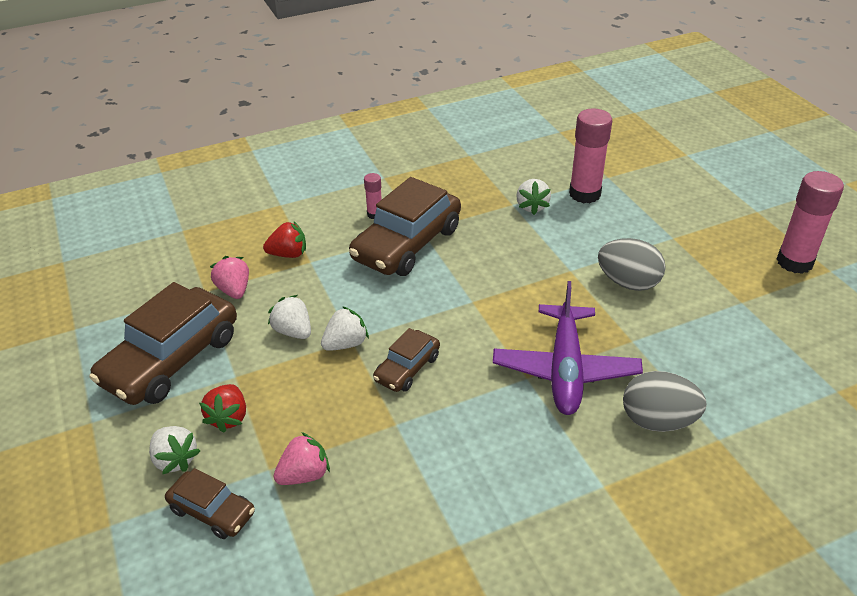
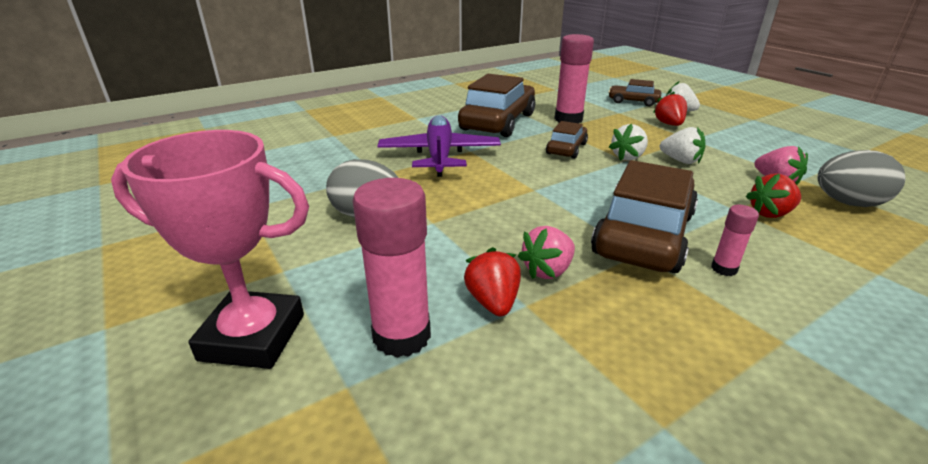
camera: 170 degrees right, 10 degrees down
(172, 359) = (752, 142): brown car -> brown car (498, 122)
(304, 474) = (596, 111): pink strawberry -> pink strawberry (547, 270)
(532, 206) = (493, 302): white strawberry -> red strawberry
(658, 421) = (373, 139): grey egg -> grey egg (848, 203)
(667, 199) = (253, 337): none -> pink trophy
(794, 262) = (138, 250): pink glue stick -> pink glue stick (568, 119)

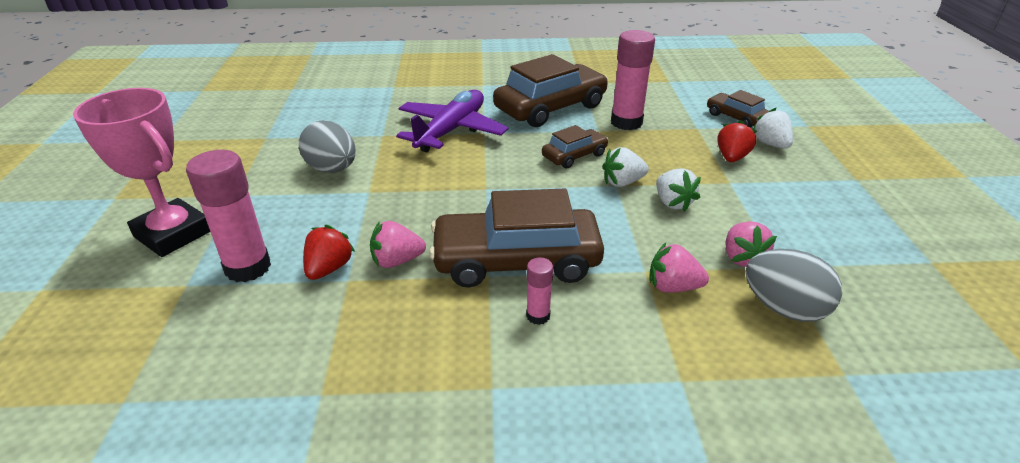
camera: 30 degrees right, 5 degrees up
(643, 234) = (516, 261): brown car -> brown car turned 150 degrees counterclockwise
(770, 213) = (673, 287): red strawberry -> pink strawberry

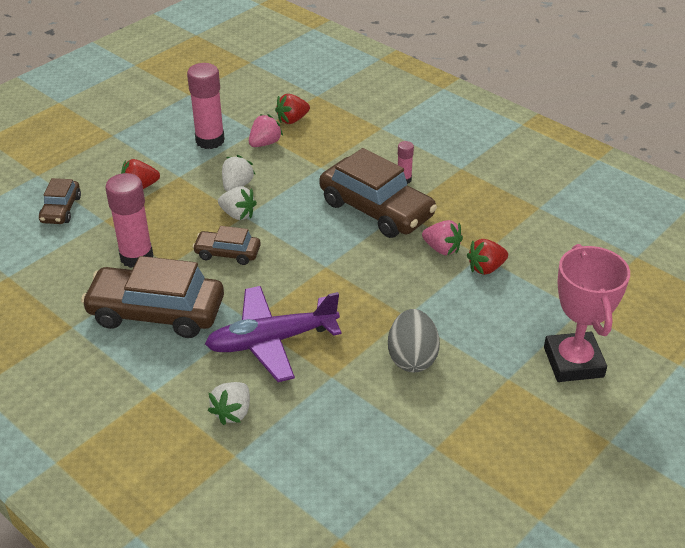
camera: 135 degrees left, 5 degrees up
(248, 267) = (535, 299): pink glue stick -> pink glue stick (210, 140)
(673, 287) = (322, 153): pink strawberry -> none
(770, 144) = (95, 179): white strawberry -> white strawberry (233, 412)
(784, 308) = (292, 120): grey egg -> red strawberry

